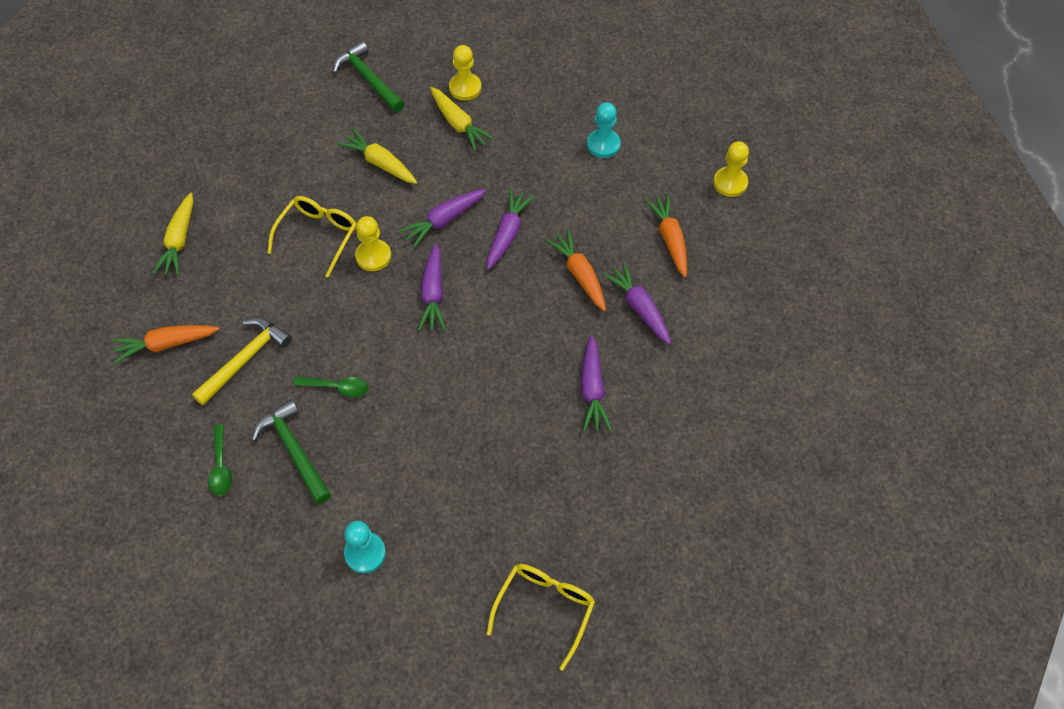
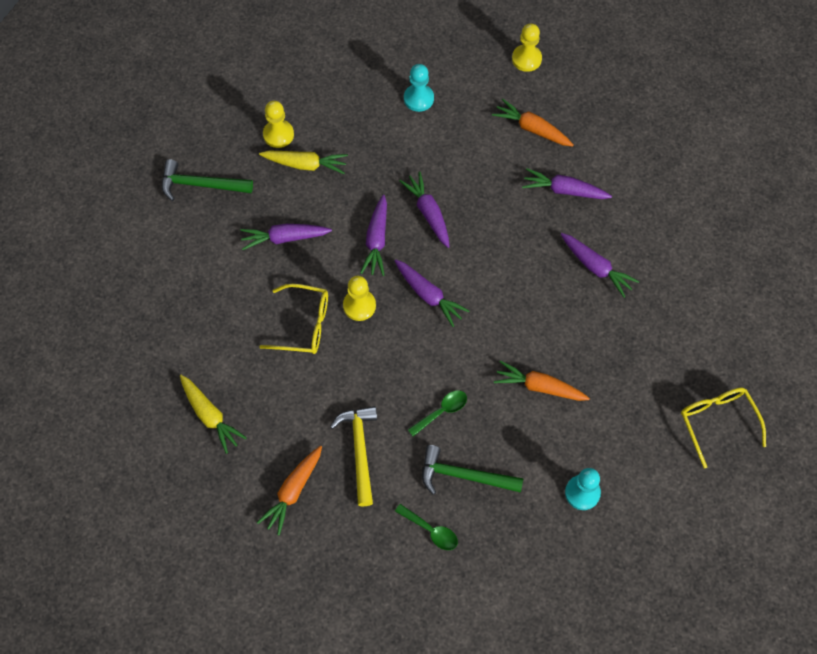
camera: 45 degrees left, 5 degrees up
(318, 235) = (304, 325): yellow glasses -> yellow glasses turned 120 degrees clockwise
(380, 163) = (284, 238): yellow carrot -> purple carrot
(579, 274) = (504, 200): orange carrot -> orange carrot (539, 386)

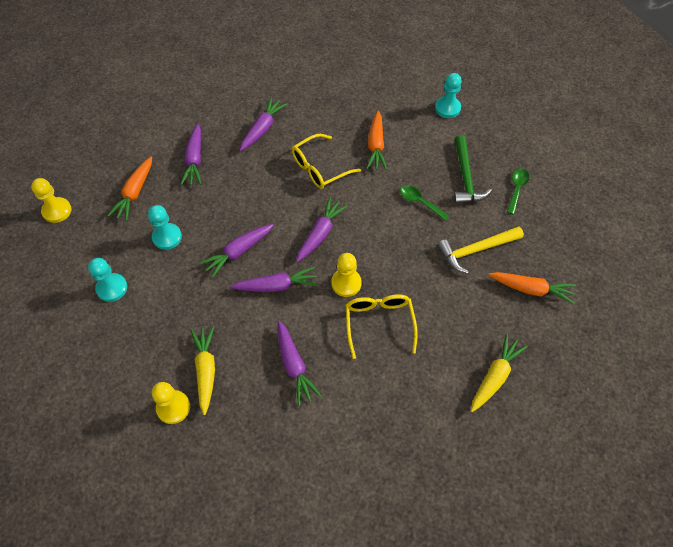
camera: 105 degrees left, 5 degrees down
(201, 184) = (250, 470): green hammer -> none
(466, 151) = (167, 237): none -> turquoise pawn
(717, 422) = (365, 47): yellow glasses -> yellow glasses (319, 168)

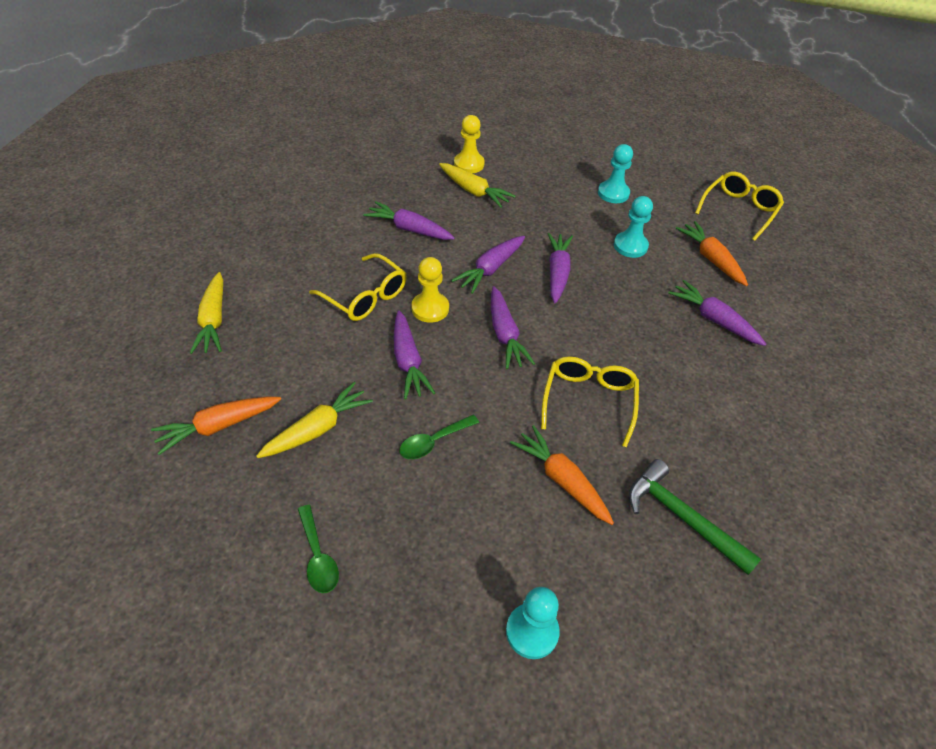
camera: 135 degrees right, 10 degrees down
(57, 211) = (739, 210): yellow pawn -> yellow glasses
(263, 128) = (707, 402): purple carrot -> purple carrot (408, 362)
(420, 202) = (433, 442): green spoon -> green spoon turned 150 degrees clockwise
(465, 177) = (404, 520): green hammer -> green hammer (682, 517)
(475, 250) = (318, 428): yellow hammer -> yellow carrot

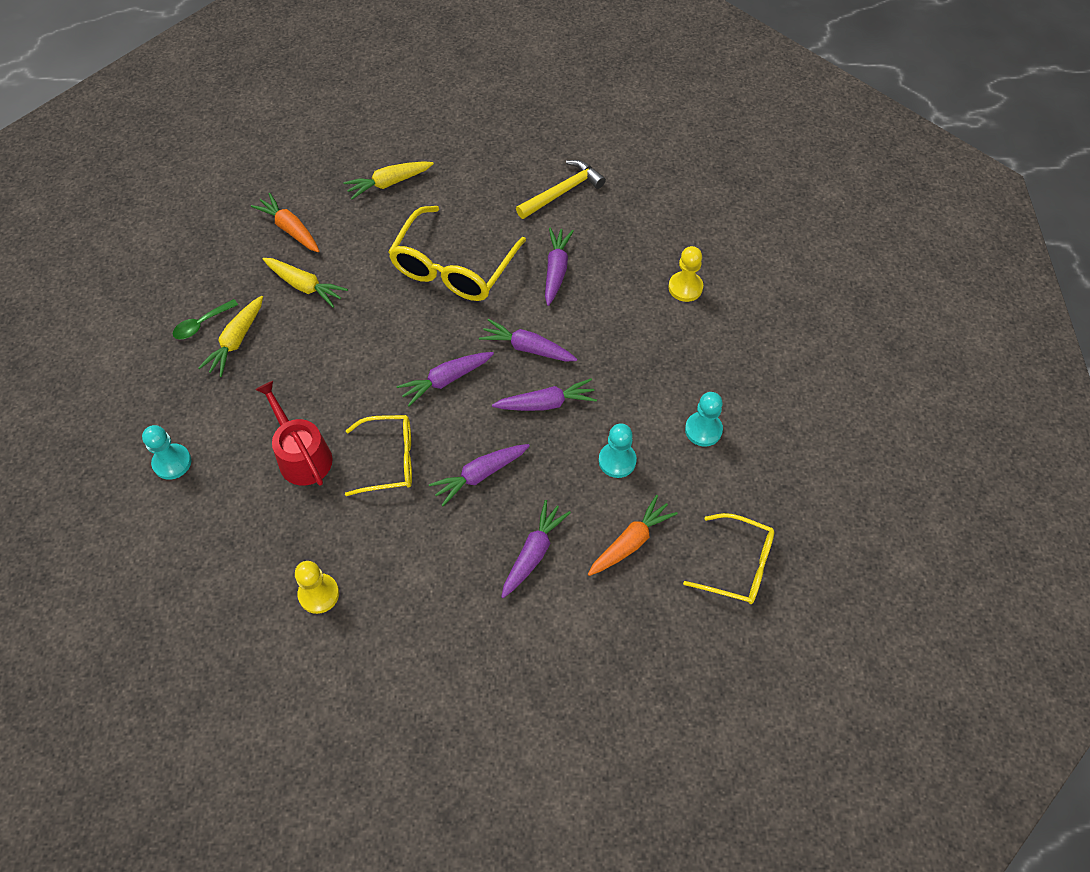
camera: 75 degrees right, 10 degrees up
(318, 202) = (563, 192): none -> yellow hammer
(366, 297) = (453, 268): yellow glasses -> yellow glasses, size x1.56
(408, 362) = (389, 320): purple carrot -> purple carrot (479, 475)
(430, 308) = (457, 317): yellow pawn -> yellow pawn (319, 594)
(433, 442) = (314, 361): green spoon -> none
(474, 191) = (640, 304): yellow carrot -> yellow carrot (236, 341)
(561, 479) = (302, 455): orange carrot -> red watering can
(682, 517) = (288, 548): green hammer -> none

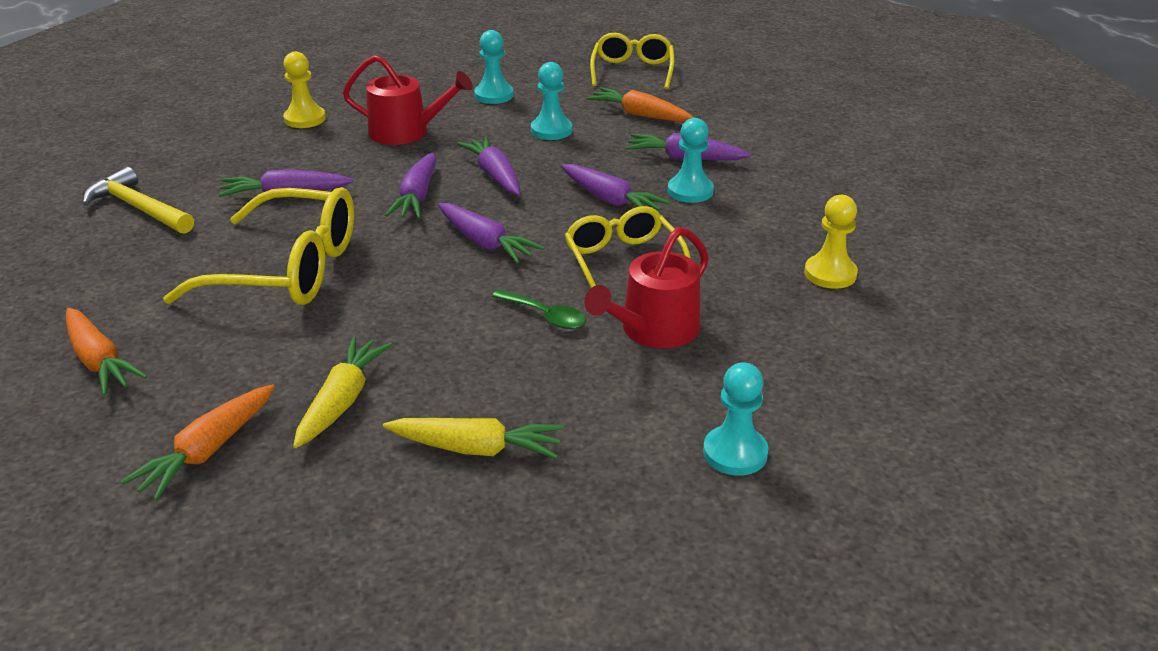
camera: 105 degrees left, 25 degrees down
(201, 324) = (451, 503): green spoon -> green spoon (545, 316)
(388, 183) = (99, 361): yellow carrot -> orange carrot
(475, 538) = (690, 191): none -> turquoise pawn
(642, 354) = (406, 132): none -> red watering can

